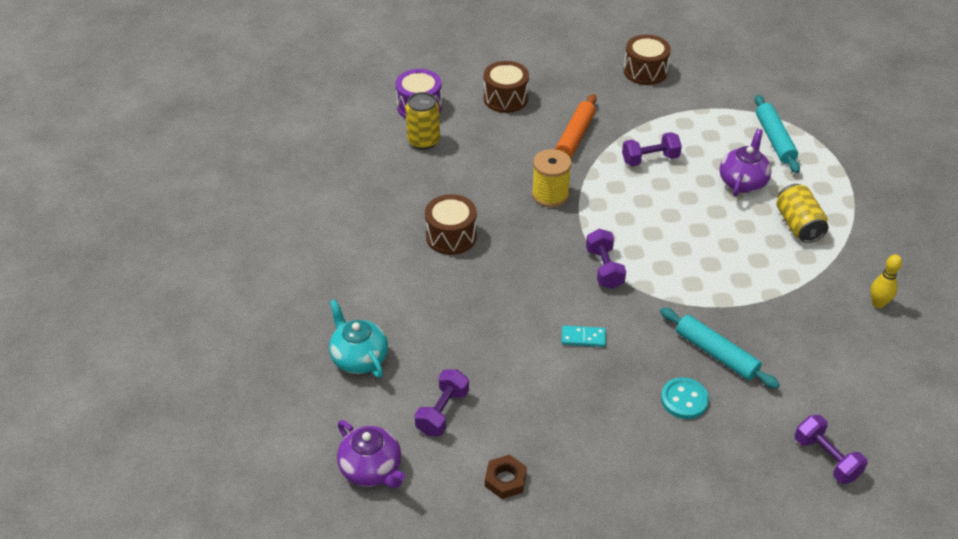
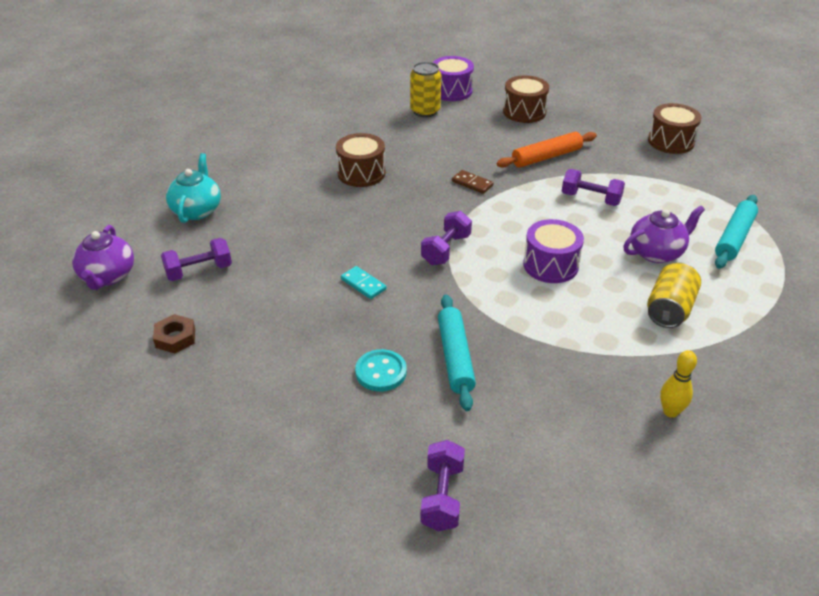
camera: 40 degrees right, 5 degrees down
(550, 195) = (472, 183): yellow spool -> brown domino
(689, 236) = (550, 265): none -> purple drum

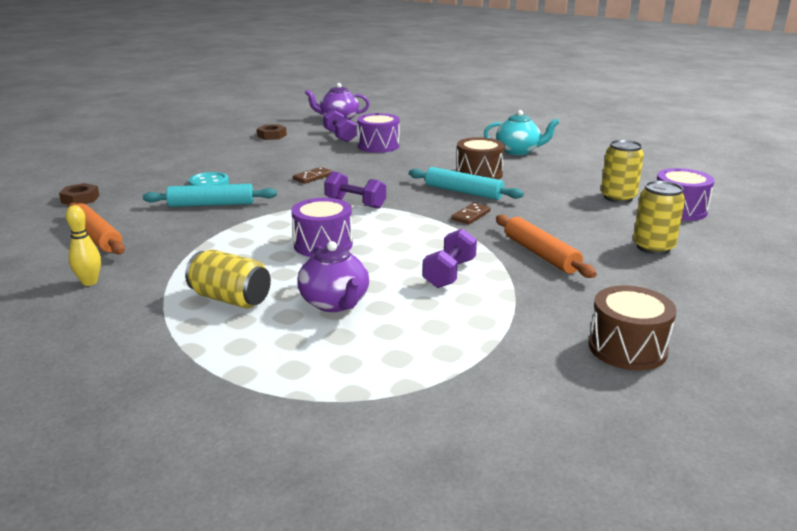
camera: 90 degrees right, 15 degrees down
(197, 210) = (414, 132): turquoise teapot -> turquoise teapot (518, 151)
(250, 238) = (378, 146): none -> purple drum
(363, 284) = (313, 177): turquoise domino -> brown domino
(442, 496) = (80, 199): purple dumbbell -> brown nut
(524, 112) = (653, 247): brown drum -> yellow can
(564, 439) = (96, 237): none -> orange rolling pin
(734, 238) = (361, 364): turquoise rolling pin -> turquoise rolling pin (463, 192)

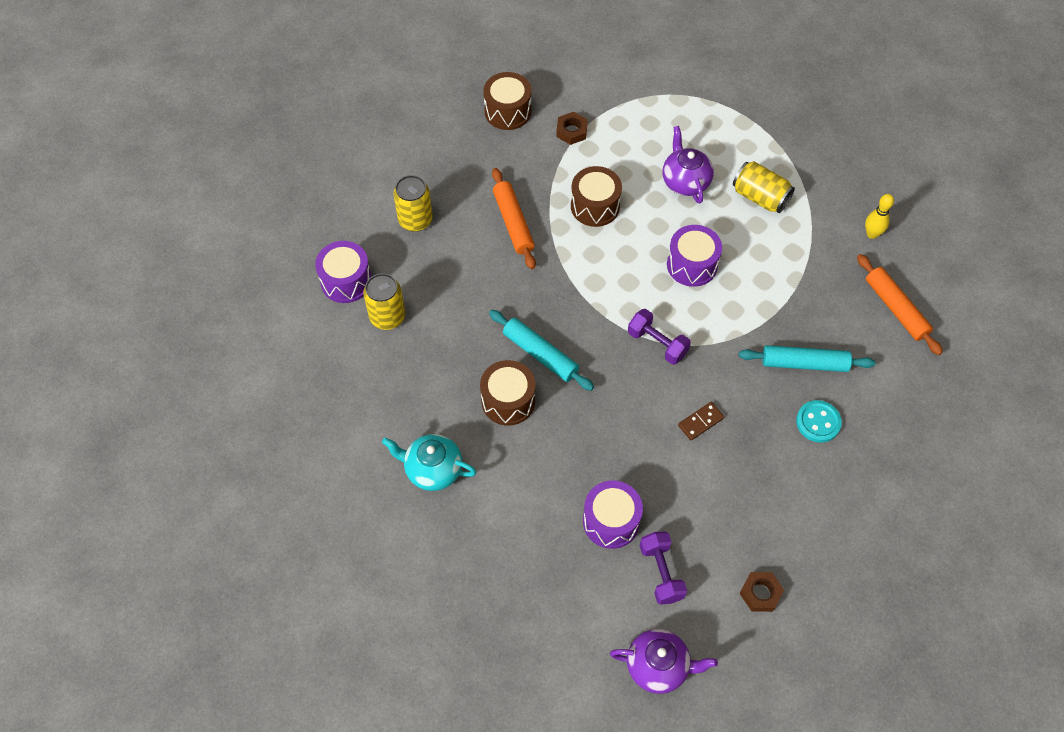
camera: 170 degrees left, 35 degrees up
(80, 199) = (947, 399): brown nut -> brown nut (571, 131)
(449, 273) = (595, 206): purple dumbbell -> brown drum
(471, 216) = (549, 299): brown domino -> none

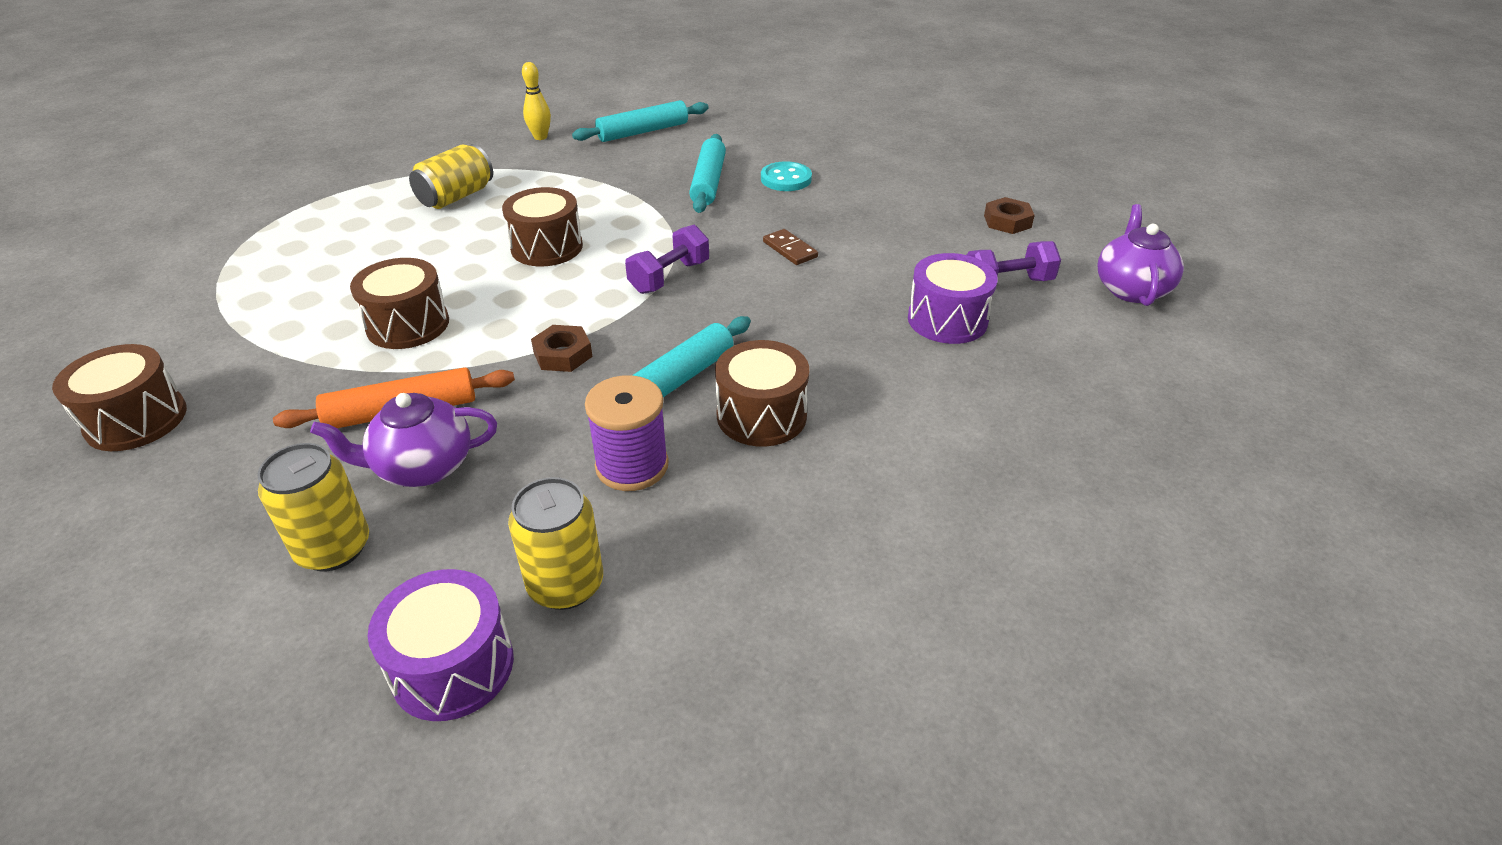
camera: 90 degrees left, 20 degrees down
(432, 470) = (902, 504): turquoise teapot -> none
(467, 337) = (632, 466): none -> purple spool
(571, 131) = (238, 346): brown nut -> brown nut (563, 354)
(685, 181) = (402, 247): purple teapot -> purple teapot (423, 467)
(692, 265) = (547, 247): purple drum -> brown drum
(896, 308) = (643, 132): orange rolling pin -> turquoise rolling pin

